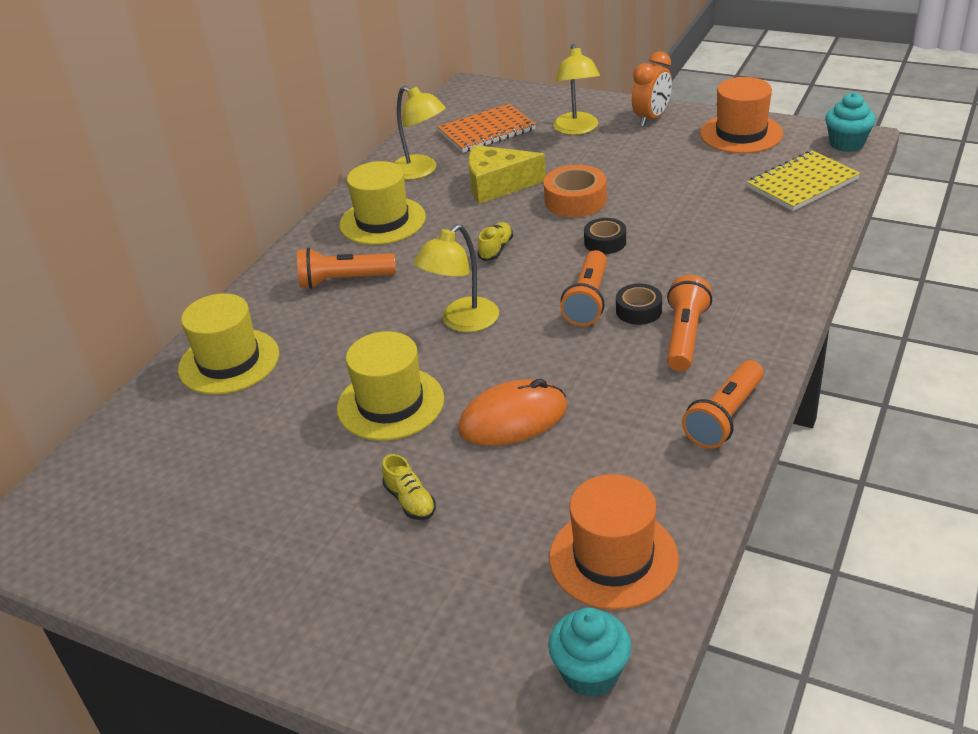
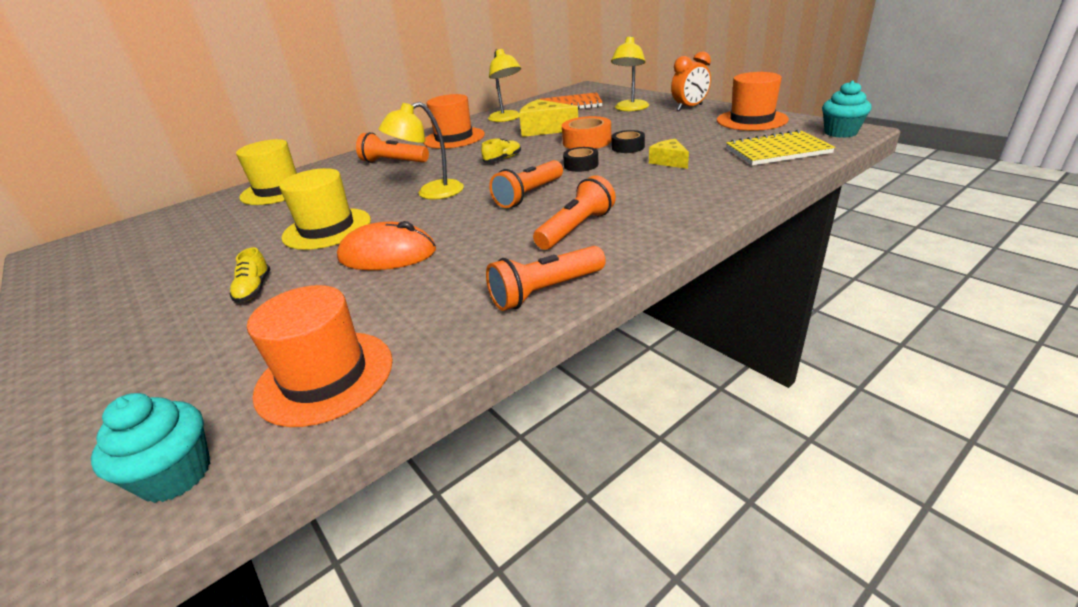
camera: 25 degrees right, 5 degrees down
(382, 221) = (454, 138): yellow hat -> orange hat
(638, 310) = (559, 206): black tape -> black tape (628, 147)
(701, 219) = (669, 161): none -> yellow cheese

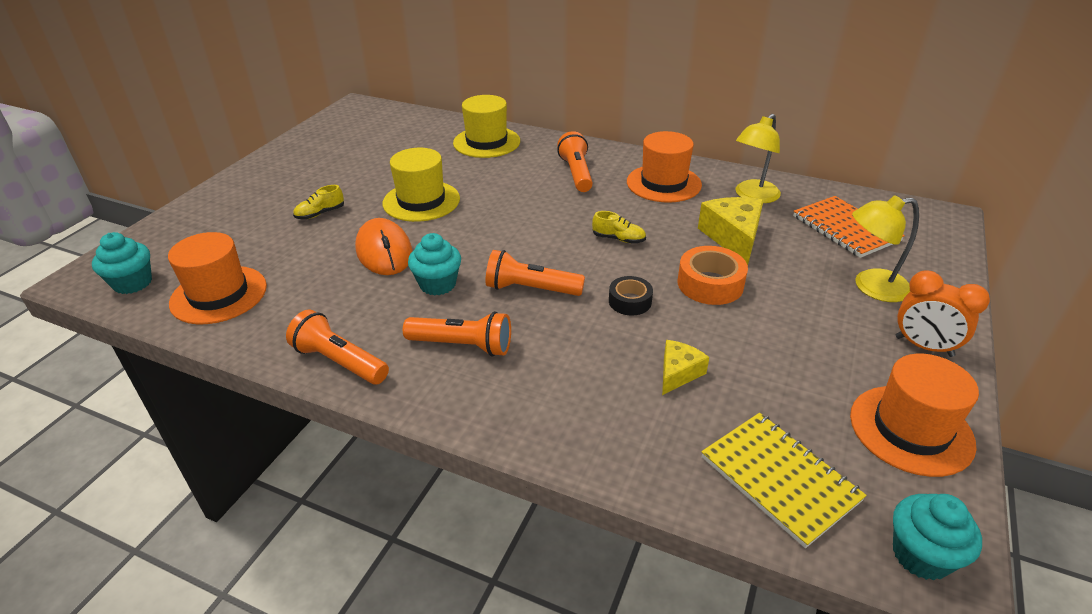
camera: 60 degrees right, 5 degrees up
(431, 193) = (511, 226): yellow lamp -> none
(477, 232) = (438, 284): none -> turquoise cupcake
(628, 147) = (710, 324): black tape -> none

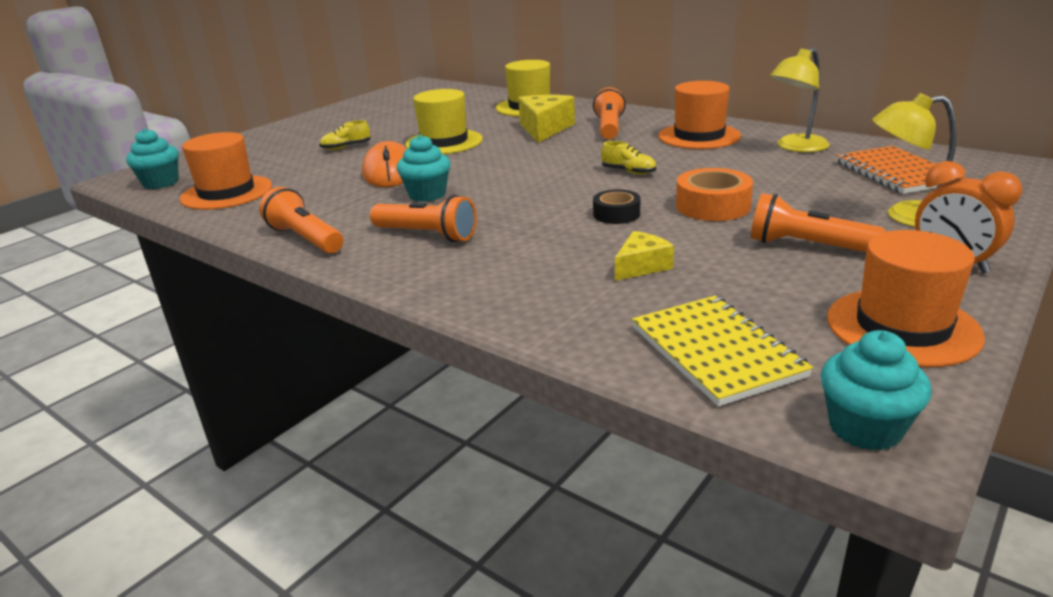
camera: 15 degrees right, 10 degrees down
(531, 289) = (517, 201): orange flashlight -> orange flashlight (807, 246)
(733, 237) = (757, 175): yellow cheese -> yellow cheese (544, 129)

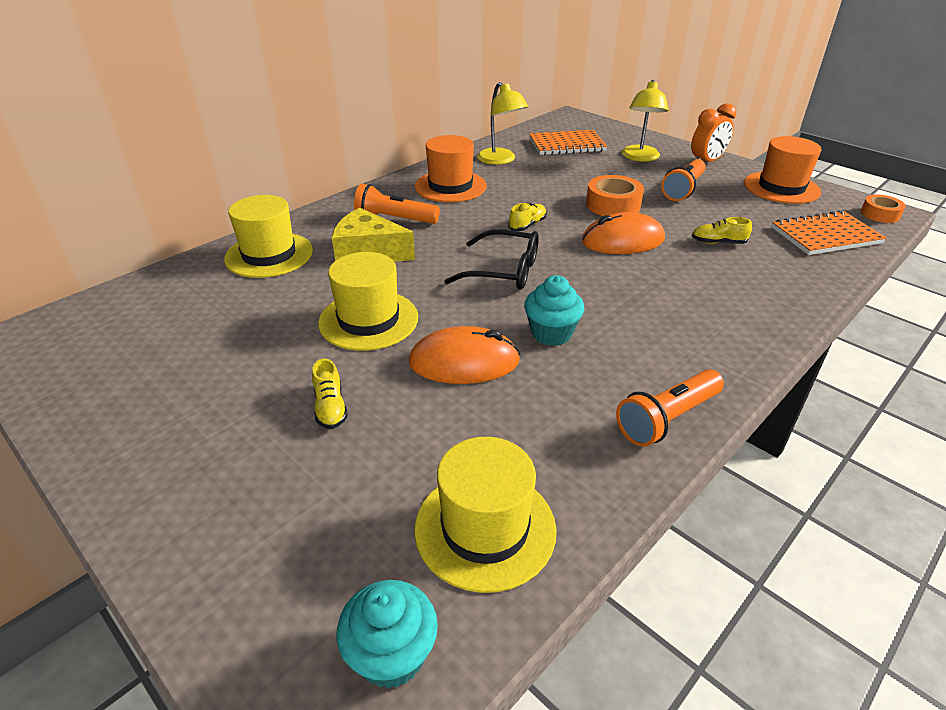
camera: 85 degrees left, 10 degrees up
(227, 193) = (485, 528): orange hat -> yellow hat
(427, 235) = (660, 334): orange flashlight -> none
(528, 171) = (504, 271): none -> black glasses
(616, 214) = (622, 241): black tape -> orange mouse
(641, 266) = (718, 242): yellow cheese -> yellow shoe
(716, 351) = (825, 236): yellow notebook -> orange notebook
(865, 428) = (880, 214): turquoise cupcake -> orange tape

